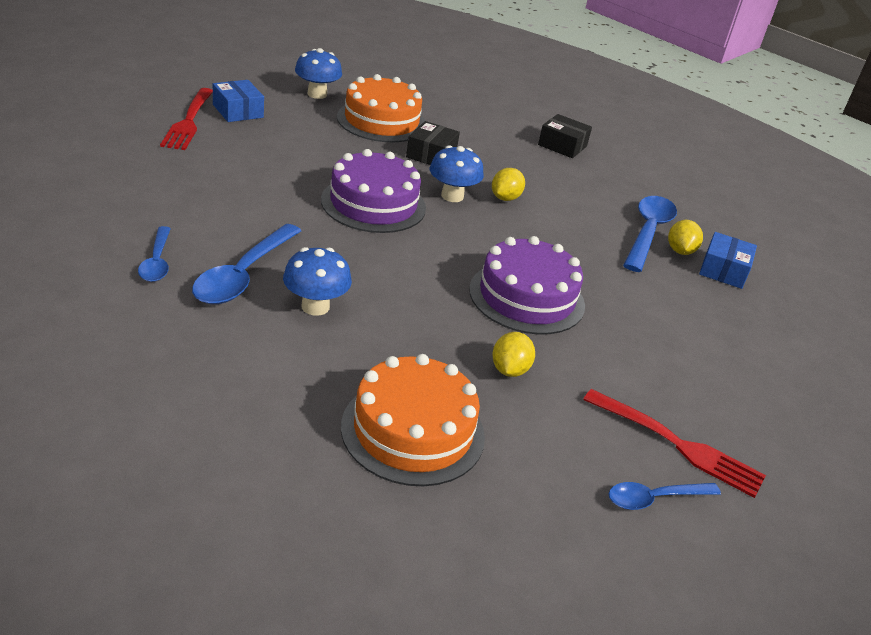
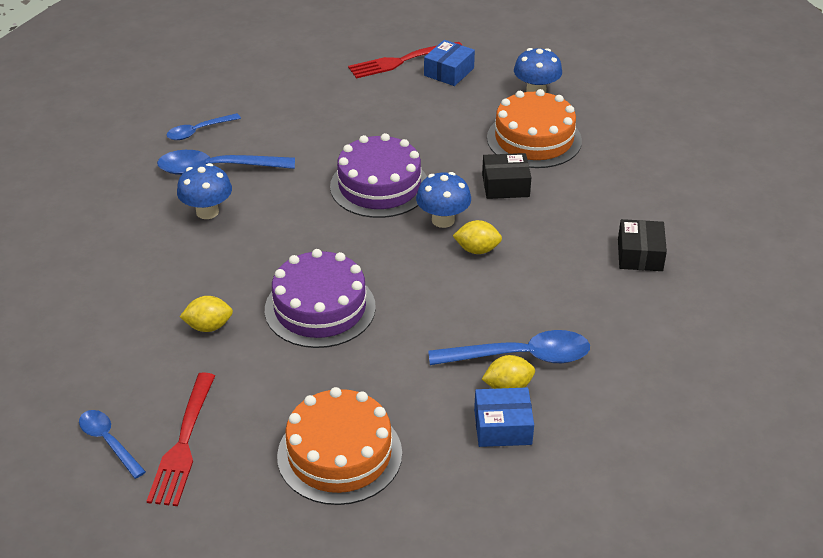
camera: 70 degrees right, 5 degrees up
(413, 431) = (102, 301): orange cake -> orange cake (339, 454)

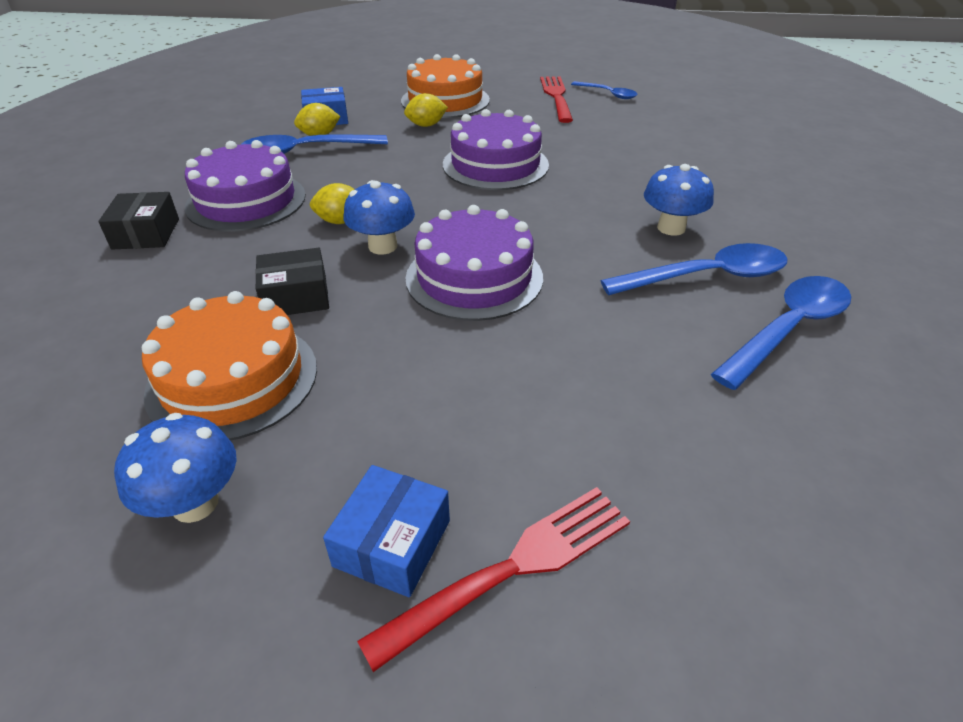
camera: 170 degrees right, 0 degrees up
(198, 131) = (788, 329): blue spoon -> blue spoon, size x1.67
(208, 326) = (587, 146): yellow lemon -> yellow lemon (426, 125)
(566, 284) = (246, 201): none -> purple cake

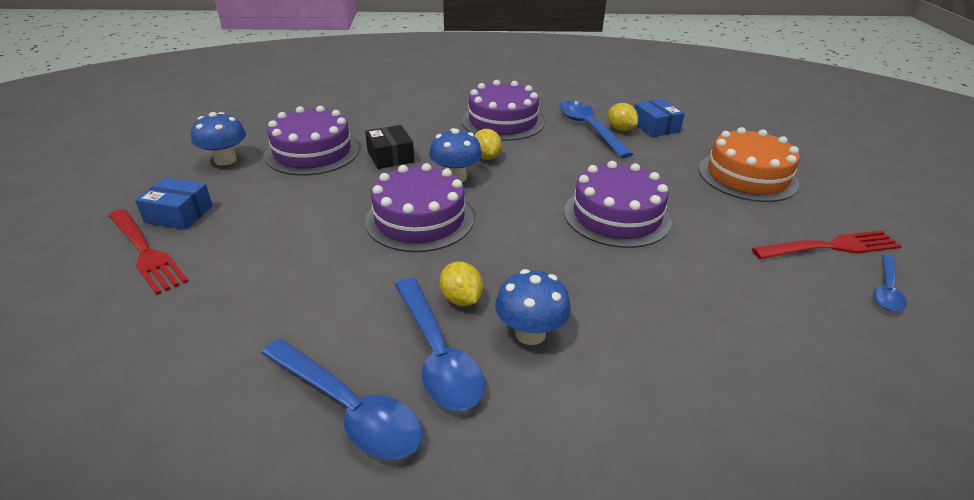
camera: 80 degrees right, 5 degrees down
(146, 234) = (452, 102): black box -> none
(233, 379) = (312, 152): orange cake -> purple cake
(426, 125) = (678, 172): yellow lemon -> yellow lemon (461, 299)

